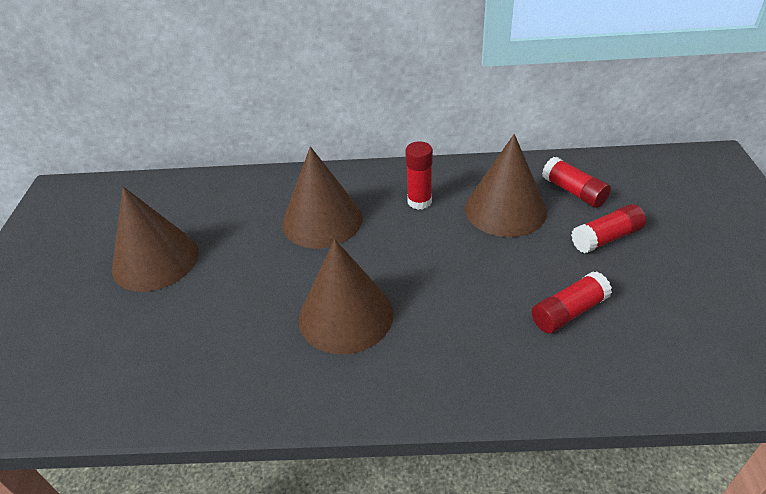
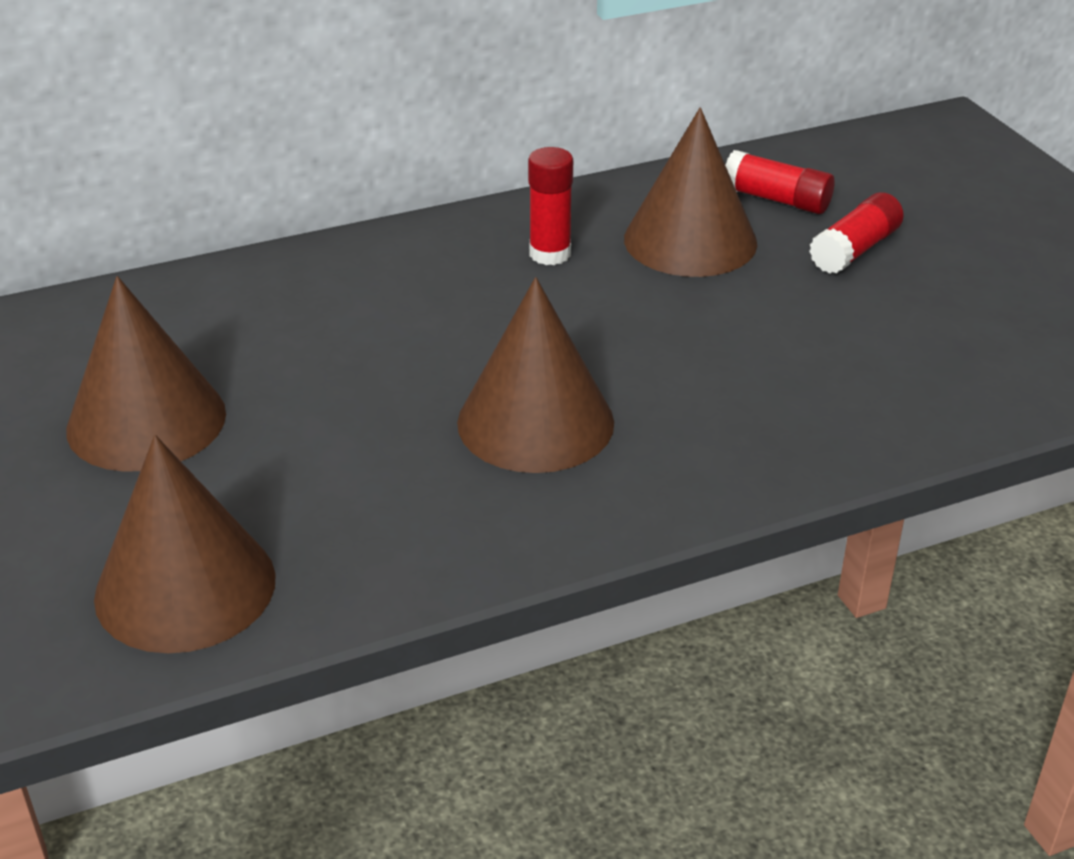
camera: 25 degrees left, 5 degrees down
(322, 220) = (405, 309): brown cone -> brown cone (185, 587)
(568, 312) = (853, 348): red glue stick -> none

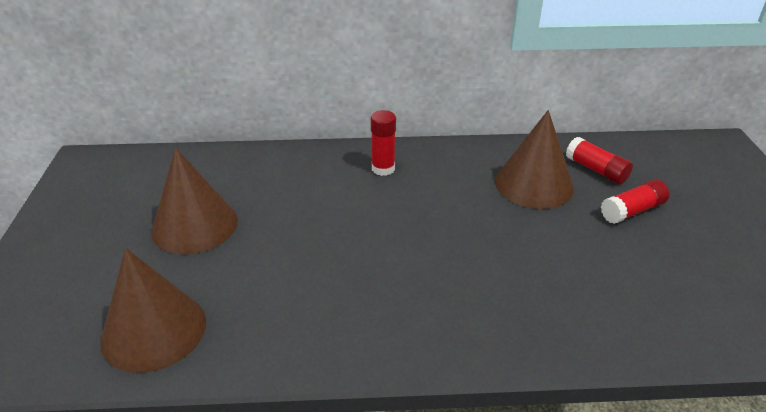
camera: 20 degrees right, 0 degrees up
(535, 422) = (392, 277): brown cone -> none
(550, 254) = (450, 176): red glue stick -> red glue stick (383, 169)

